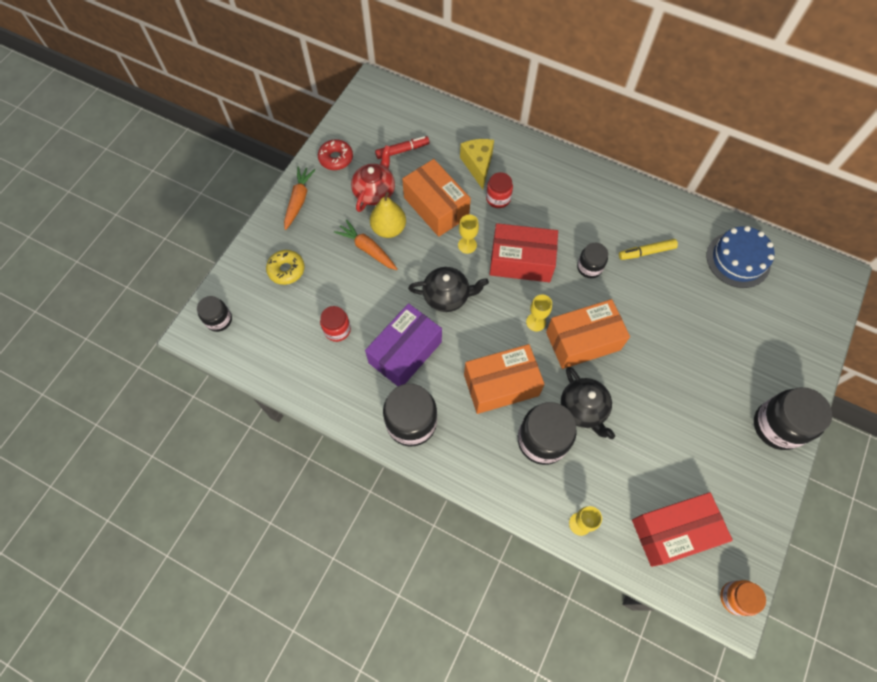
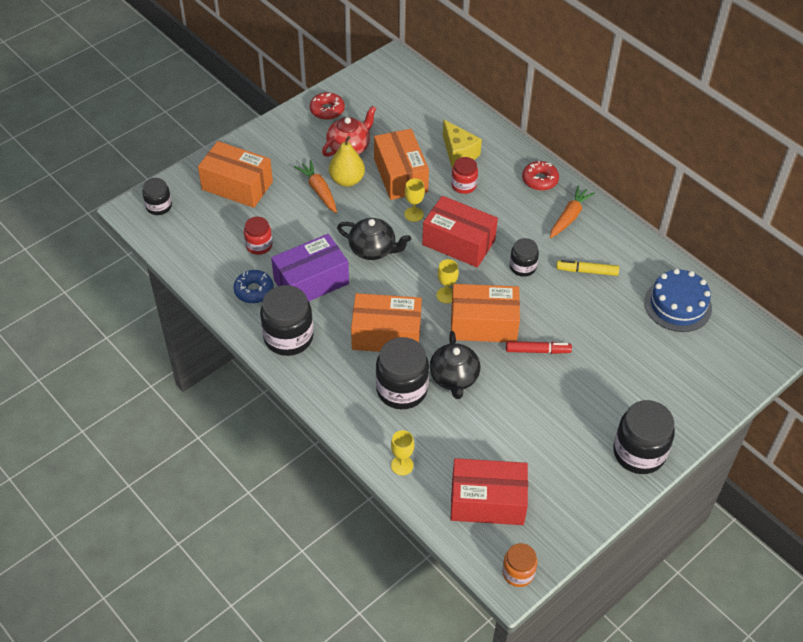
camera: 20 degrees right, 15 degrees down
(286, 270) = (237, 185): yellow donut -> orange box
(298, 200) = (276, 134): orange carrot -> orange carrot (569, 217)
(355, 382) = (254, 290): none -> blue donut
(402, 150) = (392, 121): red marker -> red marker (537, 351)
(478, 165) = (458, 153): yellow cheese -> yellow cheese turned 135 degrees clockwise
(562, 170) = (540, 180): none -> red donut

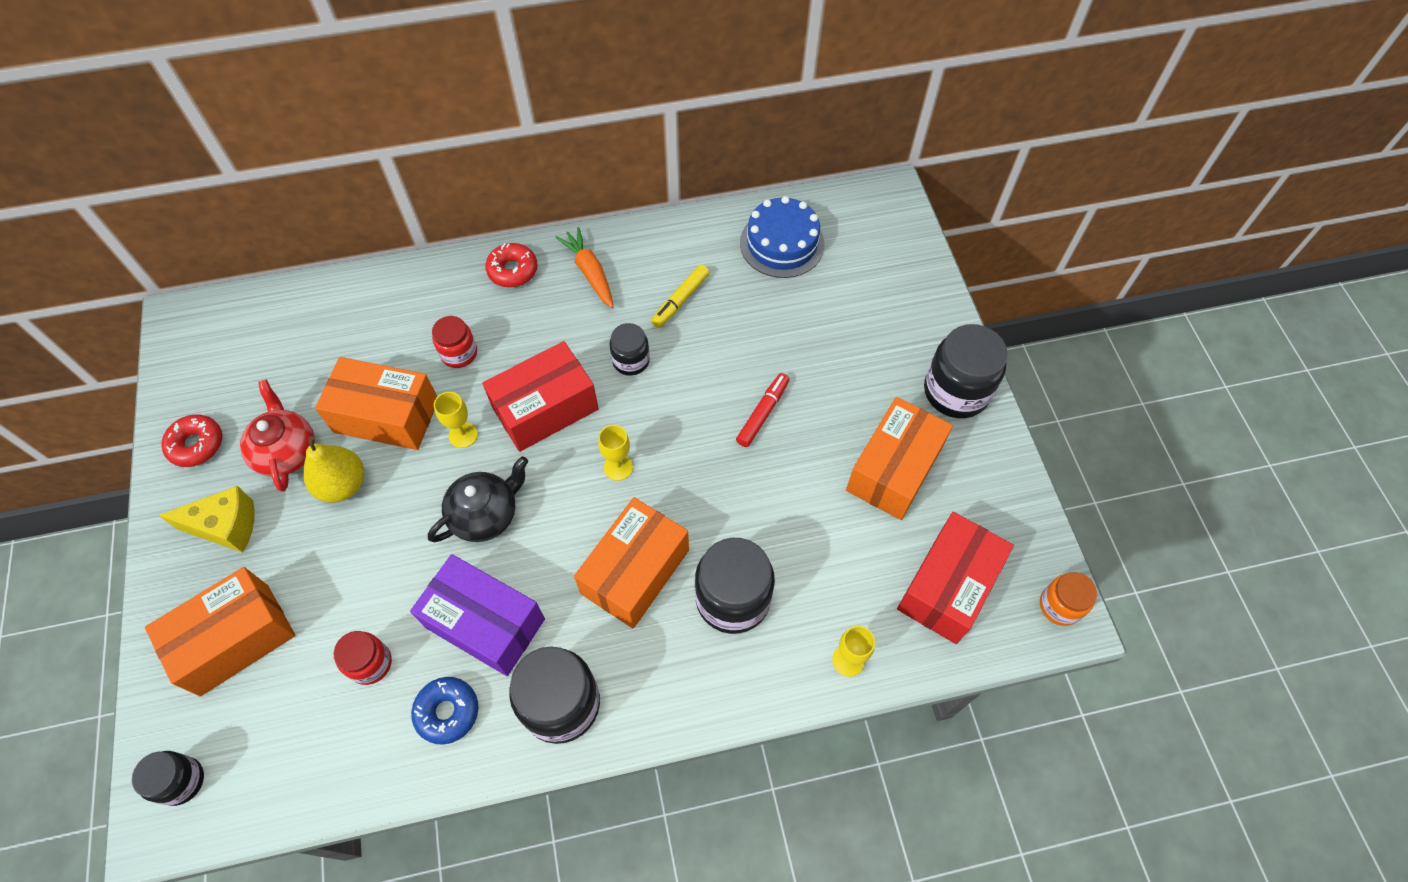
camera: 60 degrees left, 10 degrees up
(311, 281) = (485, 623): purple box -> purple box turned 60 degrees counterclockwise
(319, 191) = (333, 530): orange carrot -> none
(454, 378) = (750, 526): black teapot -> none
(458, 153) = (402, 330): yellow cheese -> yellow cheese (226, 527)
(483, 324) = (688, 449): orange box -> orange box (893, 469)

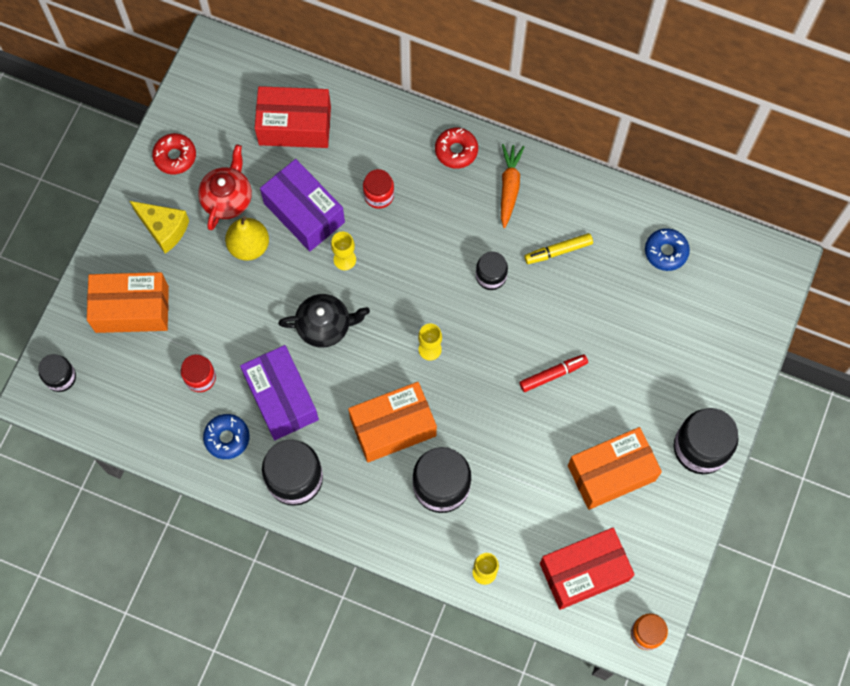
camera: 35 degrees right, 10 degrees up
(386, 415) = (304, 212): orange box -> purple box
(545, 409) = (410, 275): red box -> red box (295, 126)
(782, 243) = (666, 252): blue cake -> blue donut

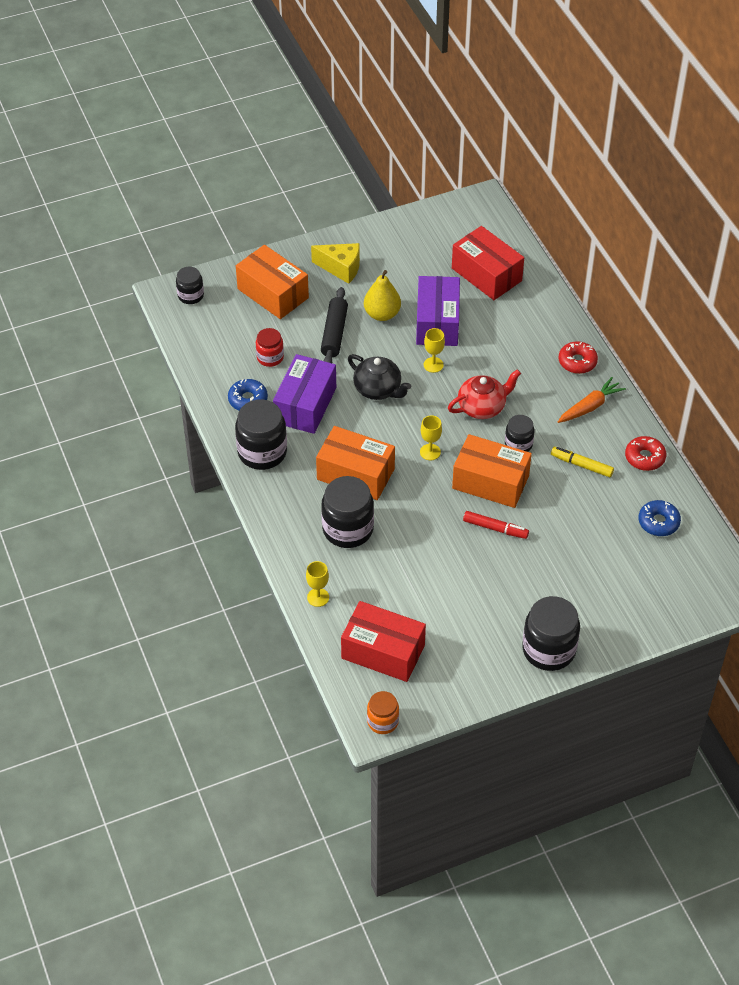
camera: 45 degrees right, 20 degrees down
(164, 229) = (341, 268): yellow cheese -> yellow cheese turned 60 degrees counterclockwise
(175, 156) = (392, 238): red donut -> red donut (644, 457)
(227, 198) = (398, 281): red teapot -> red teapot (482, 407)
(229, 302) = (334, 333): none -> black rolling pin
(379, 195) = (496, 348): red jar -> none
(611, 473) = (469, 613): orange box -> orange box (490, 482)

